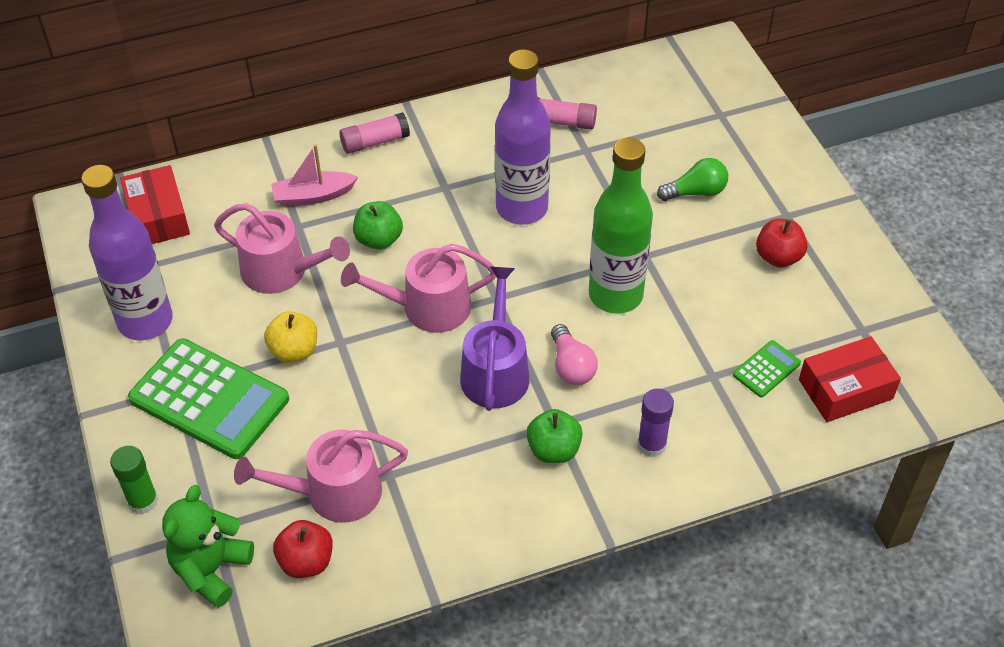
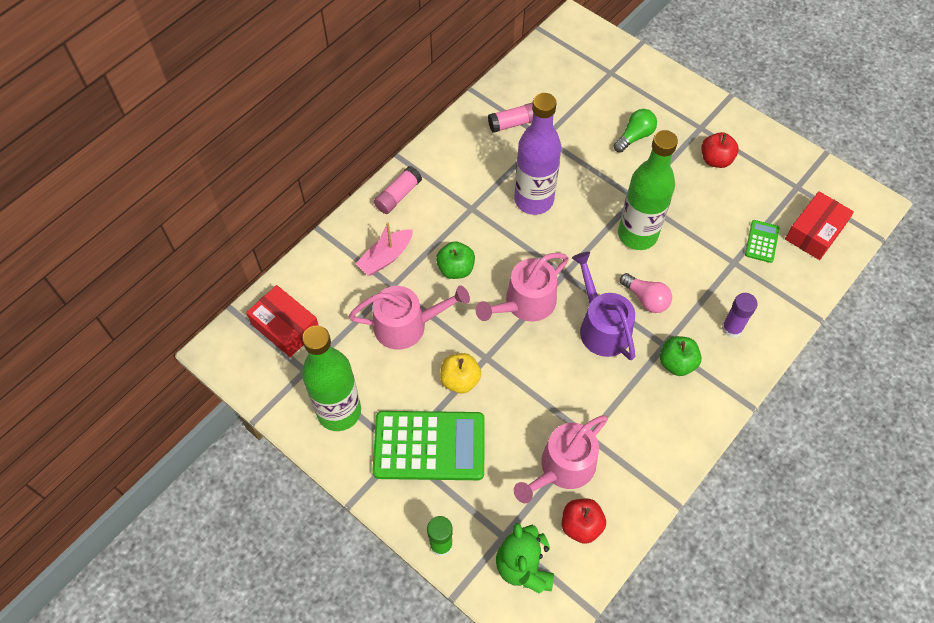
camera: 30 degrees left, 10 degrees up
(145, 321) = (339, 411): purple bottle -> green bottle

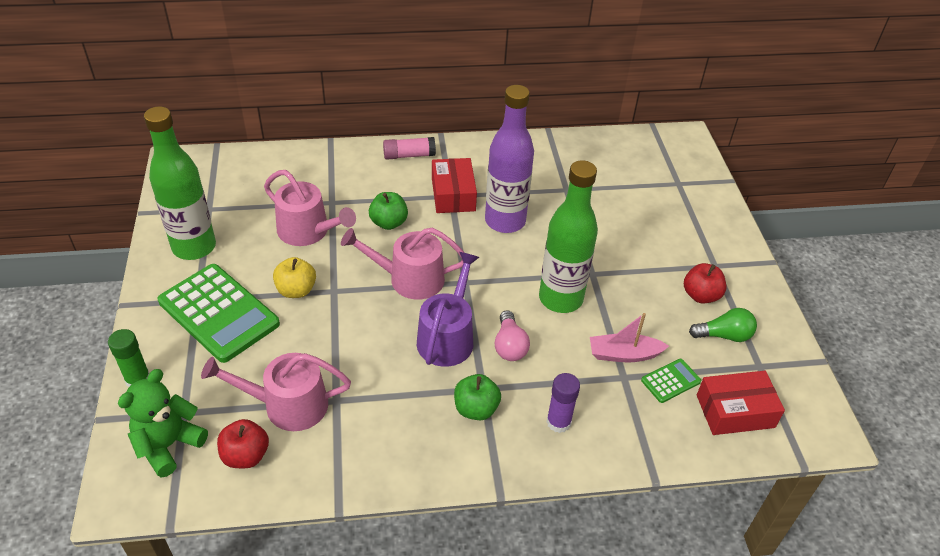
camera: 40 degrees right, 15 degrees down
(285, 327) = (232, 177): red box -> red box (453, 194)
(386, 257) = (351, 183): pink boat -> pink boat (624, 354)
(514, 123) = (554, 167): pink glue stick -> none
(634, 136) = (645, 235): green light bulb -> green light bulb (724, 335)

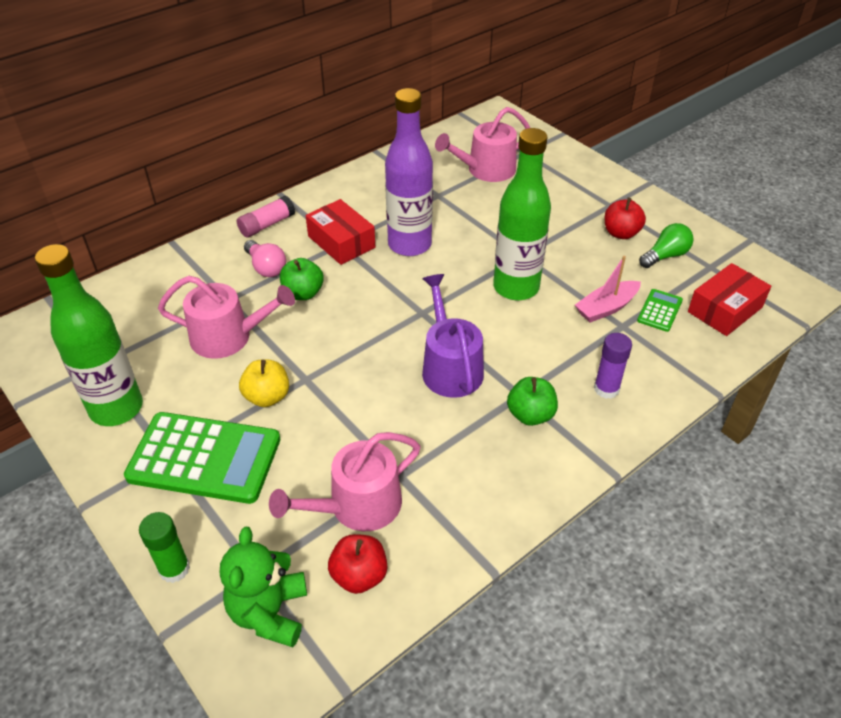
camera: 30 degrees left, 0 degrees up
(409, 279) = (369, 334): pink watering can -> pink watering can (486, 170)
(509, 345) = (509, 347): pink light bulb -> pink light bulb (266, 267)

